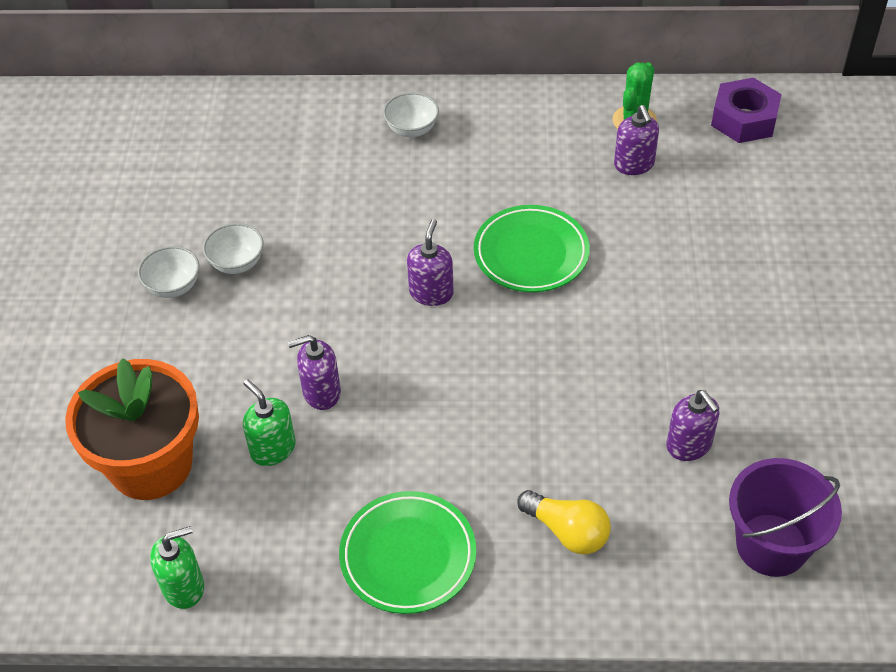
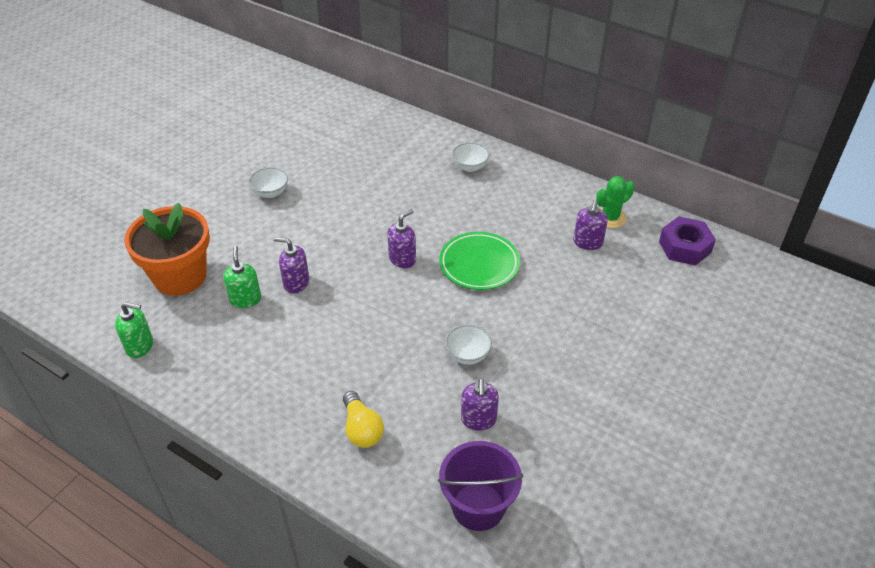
camera: 30 degrees right, 5 degrees down
(237, 263) = (313, 195): white bowl -> white bowl (468, 355)
(408, 556) = (263, 393): green plate -> none

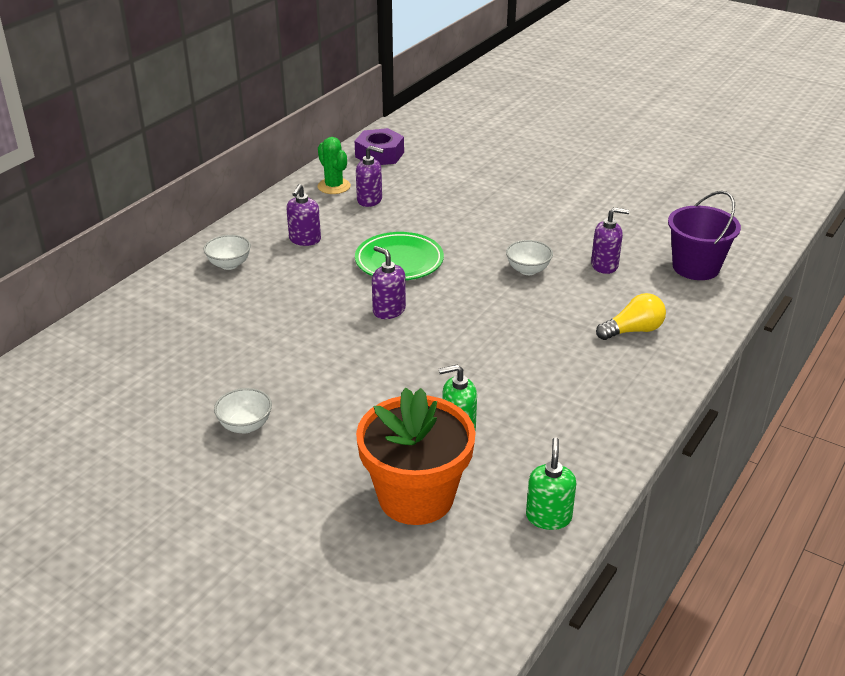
camera: 90 degrees left, 10 degrees down
(296, 283) = (428, 388): purple soap dispenser -> purple soap dispenser (305, 240)

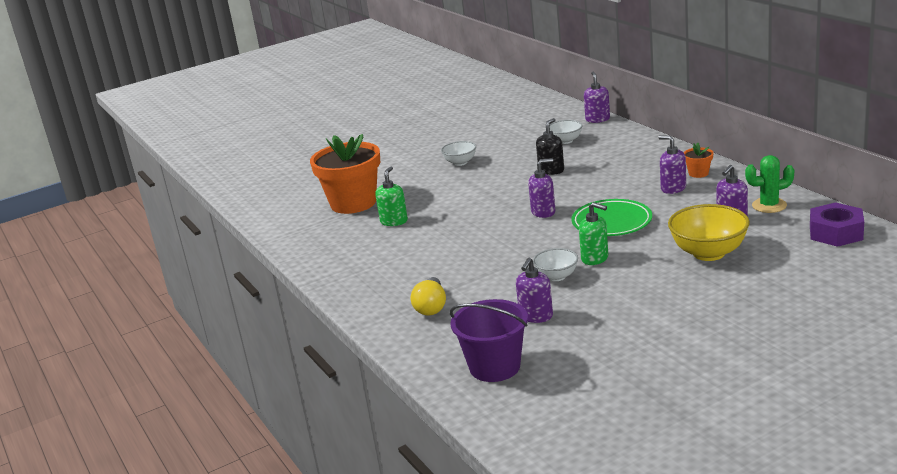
camera: 120 degrees right, 10 degrees down
(77, 332) = (597, 119): none -> purple soap dispenser
(229, 264) = (651, 161): white bowl -> white bowl (566, 141)
(262, 231) = (698, 173): none -> orange flower pot
(266, 332) = (551, 170): none -> black soap dispenser
(442, 202) = (708, 253): none -> yellow bowl
(548, 517) = (296, 237): green soap dispenser -> green soap dispenser (595, 258)

